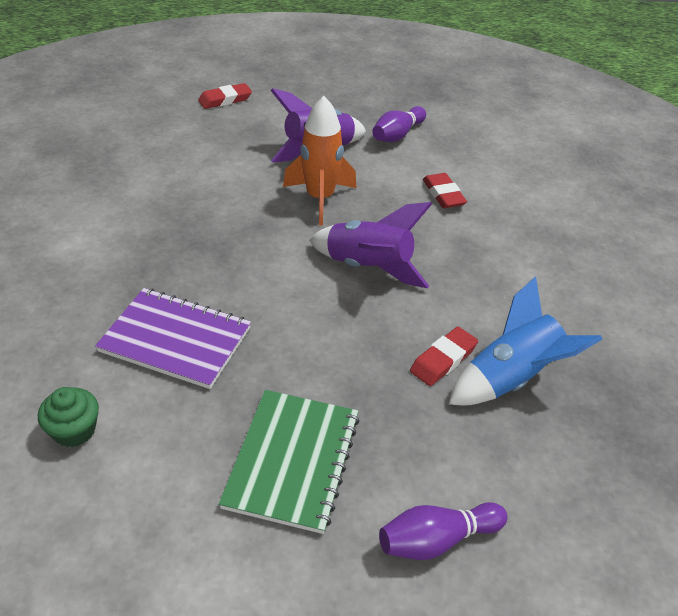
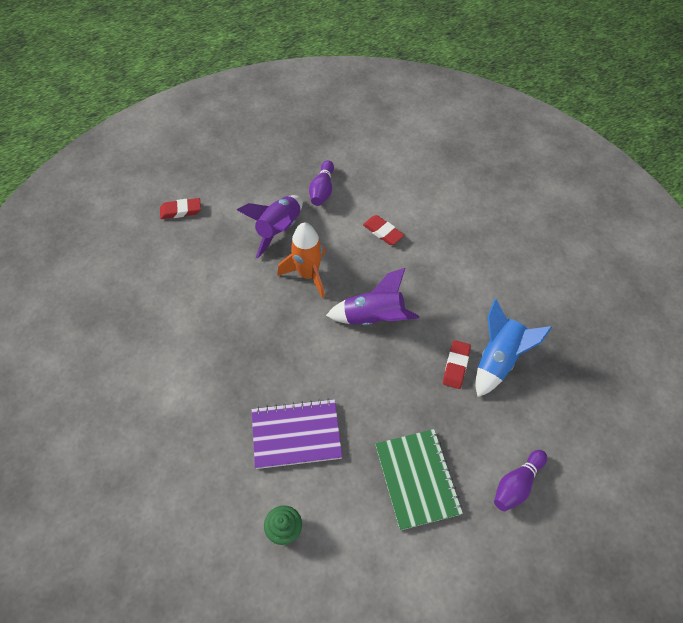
camera: 25 degrees left, 15 degrees up
(225, 100) = (181, 211): red eraser -> red eraser turned 45 degrees clockwise

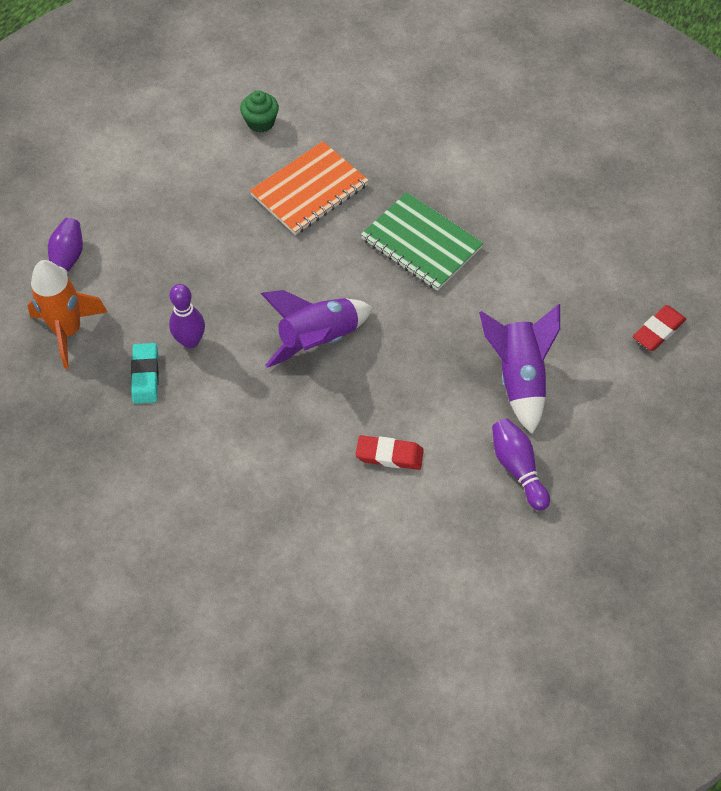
camera: 145 degrees right, 0 degrees up
(296, 434) = (309, 190): purple notebook -> orange notebook
(308, 274) = (434, 345): orange rocket -> orange rocket (68, 331)
(417, 479) = (167, 218): green notebook -> green notebook (421, 243)
(456, 366) = (190, 341): red eraser -> purple bowling pin
(498, 359) = (145, 376): blue rocket -> turquoise eraser

